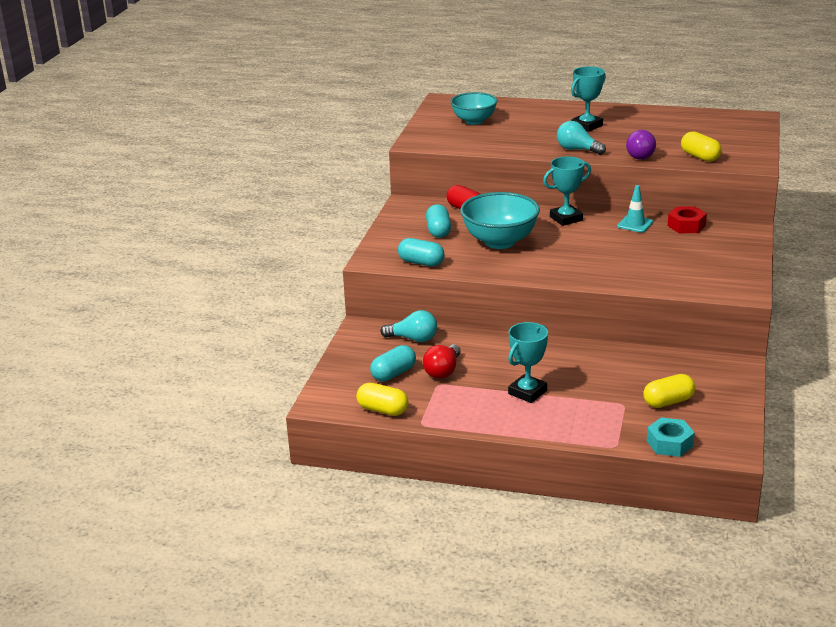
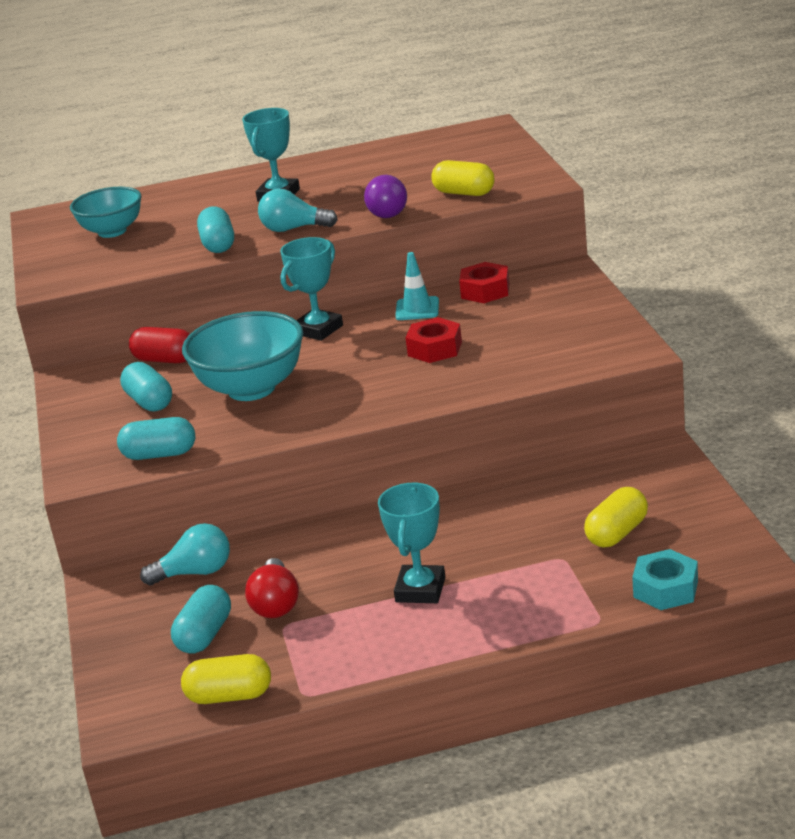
camera: 25 degrees left, 0 degrees up
(526, 147) = (218, 244): none -> turquoise capsule
(624, 252) = (435, 349): none -> red nut

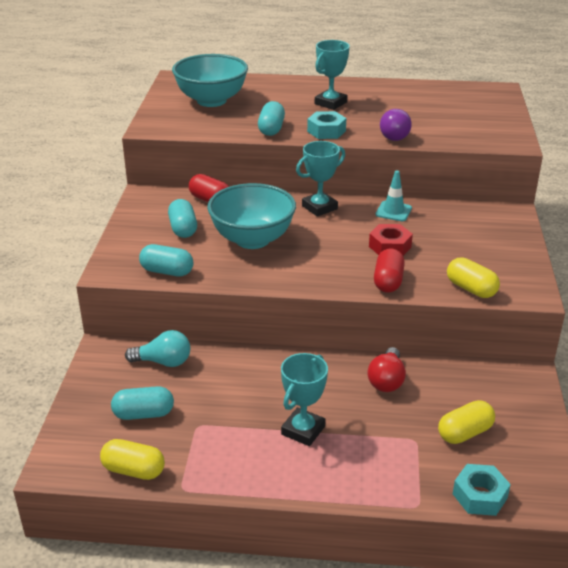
camera: 15 degrees right, 5 degrees up
(112, 231) = (211, 101): turquoise bowl -> turquoise bowl, size x1.50
(205, 635) = (143, 414): turquoise capsule -> turquoise capsule turned 45 degrees clockwise
(276, 604) = (201, 406): red light bulb -> red light bulb (386, 380)
(294, 229) = (326, 131): turquoise light bulb -> turquoise nut
(454, 387) = (388, 281): none -> red capsule
(464, 193) = (456, 135): yellow capsule -> yellow capsule (471, 289)
(485, 291) = (447, 211): red nut -> none

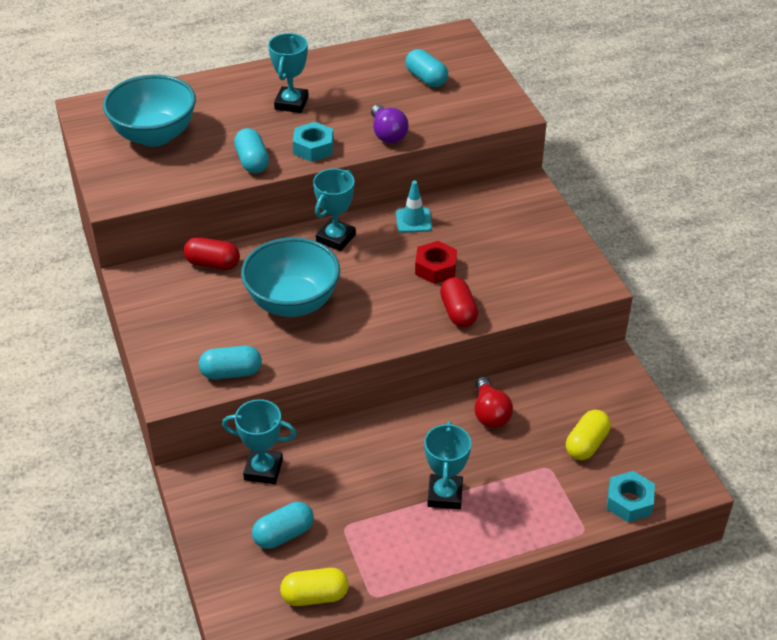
camera: 25 degrees left, 10 degrees up
(163, 362) = (263, 469): turquoise light bulb -> turquoise trophy
(183, 229) = (210, 312): turquoise capsule -> turquoise capsule (426, 79)
(471, 289) = (538, 296): yellow capsule -> none

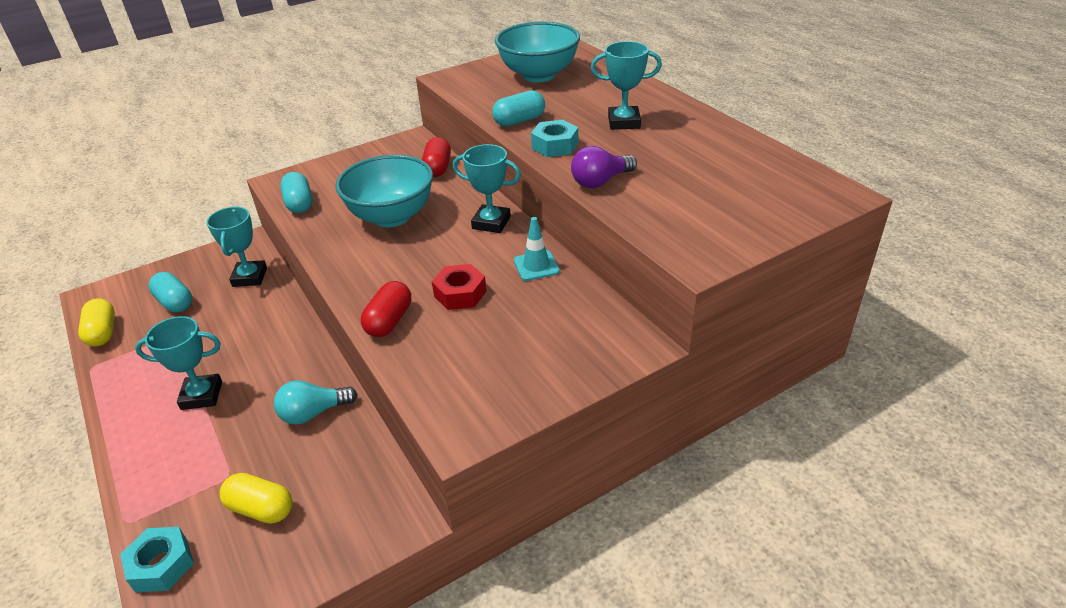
camera: 80 degrees right, 5 degrees down
(426, 79) = (726, 188): turquoise capsule -> none
(458, 312) = (389, 321): red capsule -> red capsule turned 45 degrees counterclockwise
(490, 413) = (313, 413): red light bulb -> turquoise light bulb

